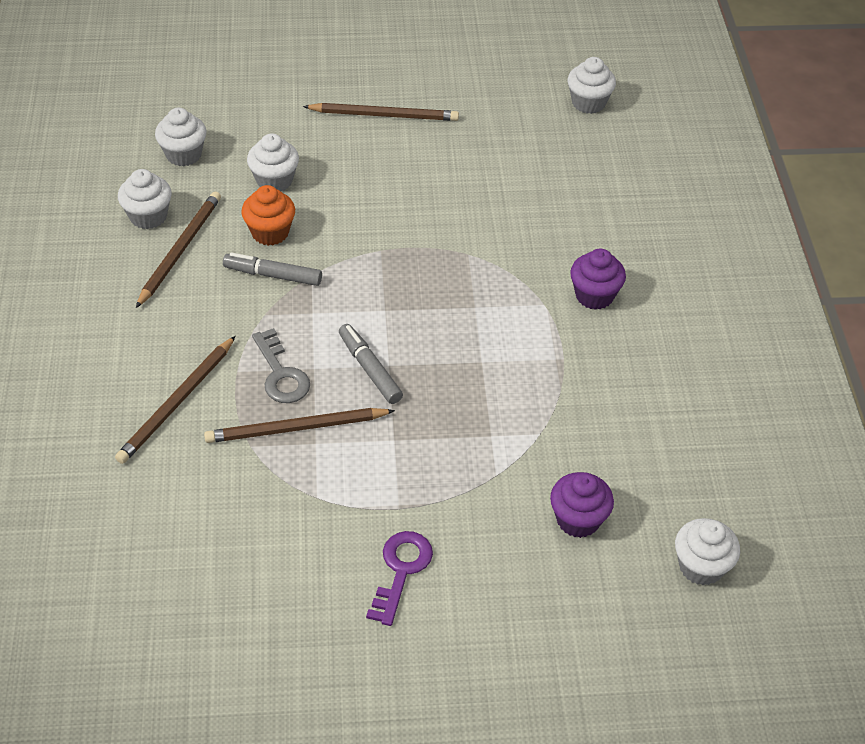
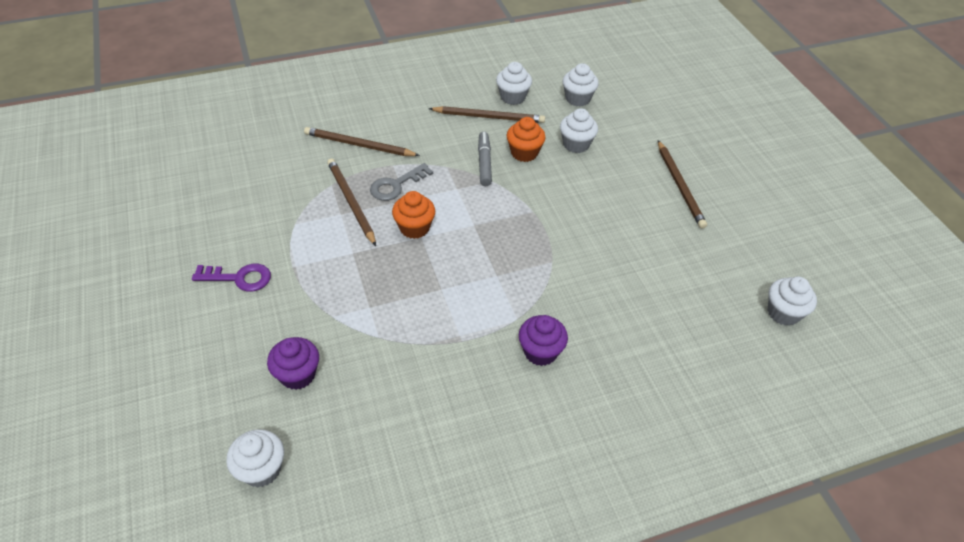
camera: 75 degrees right, 0 degrees up
(370, 369) = (414, 228): grey marker -> orange cupcake

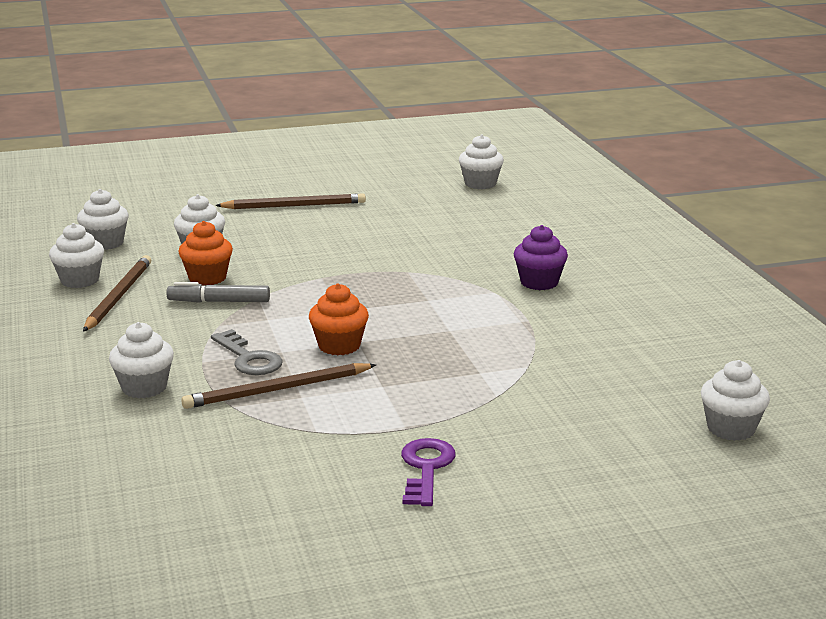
camera: 85 degrees left, 25 degrees down
(298, 375) = (593, 414): purple cupcake -> none
(359, 145) = (144, 387): brown pencil -> white cupcake

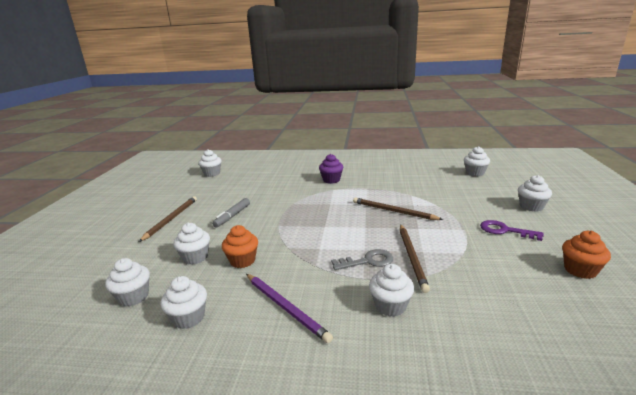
camera: 65 degrees left, 0 degrees up
(117, 325) = (285, 307): none -> purple pencil
(119, 296) = (236, 301): brown pencil -> brown pencil (393, 211)
(219, 301) = (281, 261): grey marker -> grey marker (232, 216)
(339, 346) = (367, 232): orange cupcake -> orange cupcake (580, 270)
(569, 500) = (531, 207): none -> white cupcake

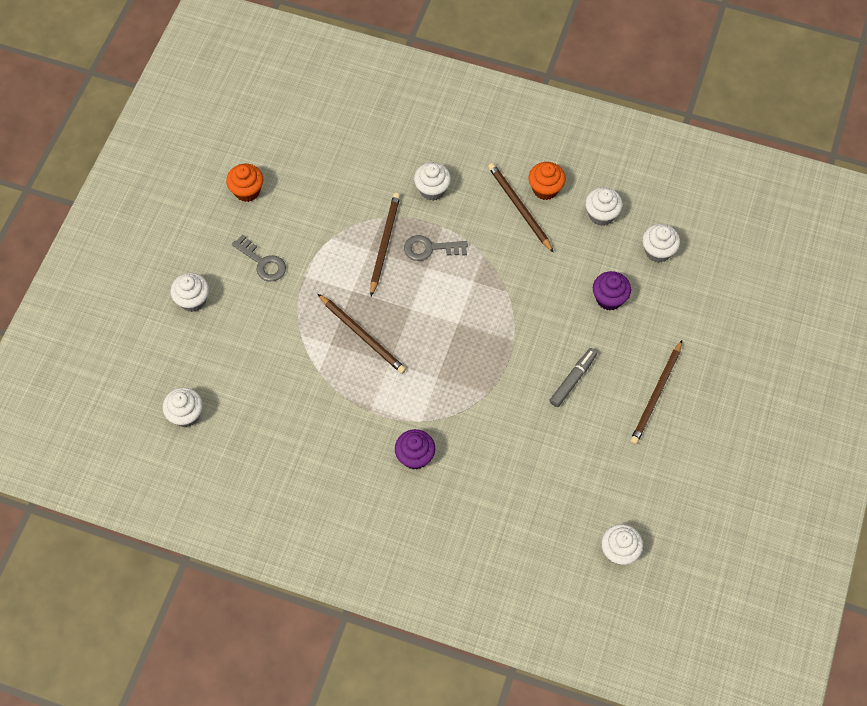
camera: 170 degrees left, 40 degrees up
(195, 257) = (609, 298): white cupcake -> purple cupcake
(242, 261) = (557, 280): orange cupcake -> orange cupcake (545, 189)
(285, 307) = (519, 207): purple pencil -> brown pencil
(505, 230) = (263, 262): purple key -> grey key

